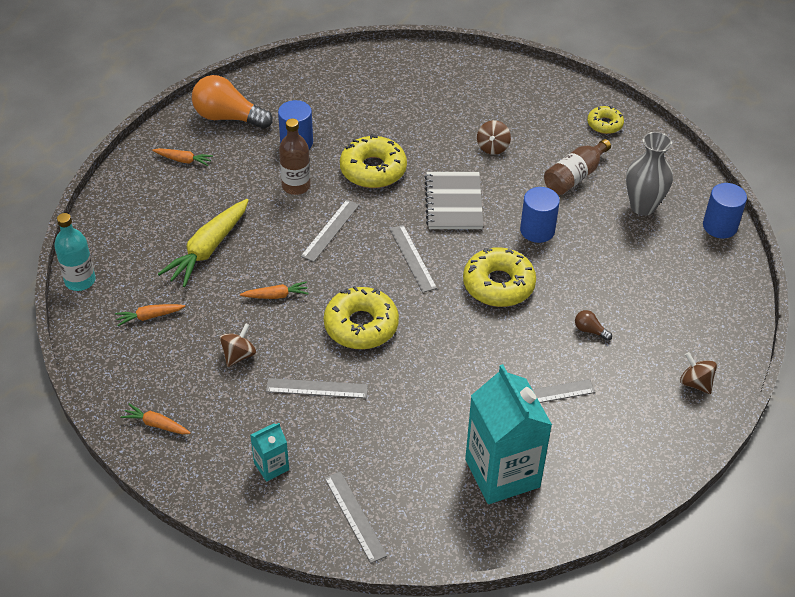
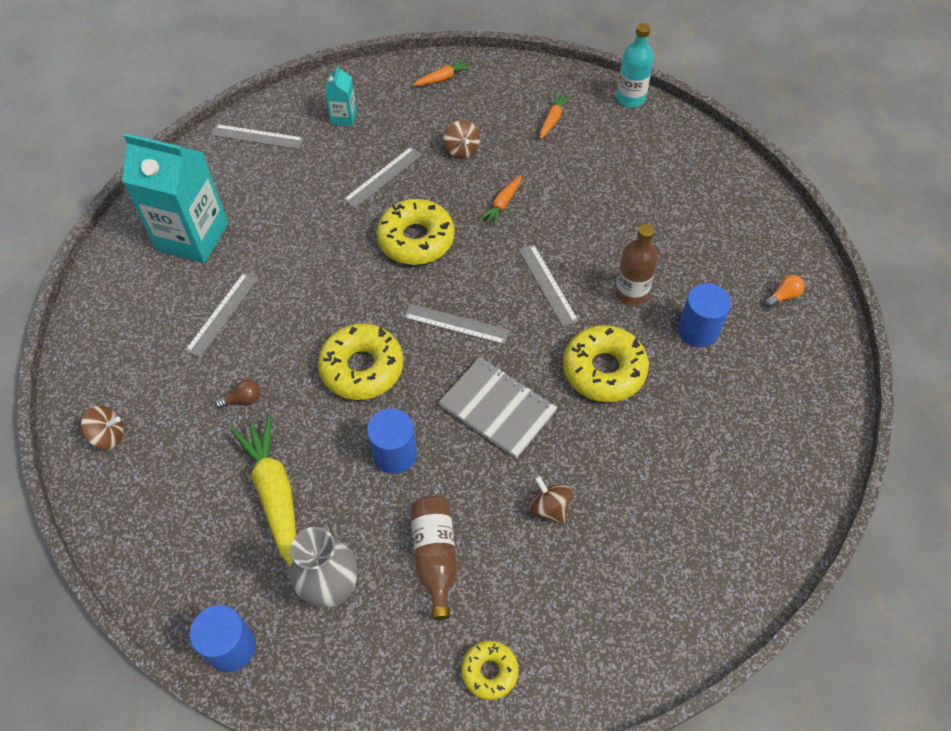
camera: 130 degrees right, 10 degrees up
(183, 160) = (738, 229): orange carrot -> none
(208, 249) = (599, 189): yellow carrot -> yellow carrot (274, 494)
(228, 117) = (783, 296): orange light bulb -> orange light bulb, size x0.42

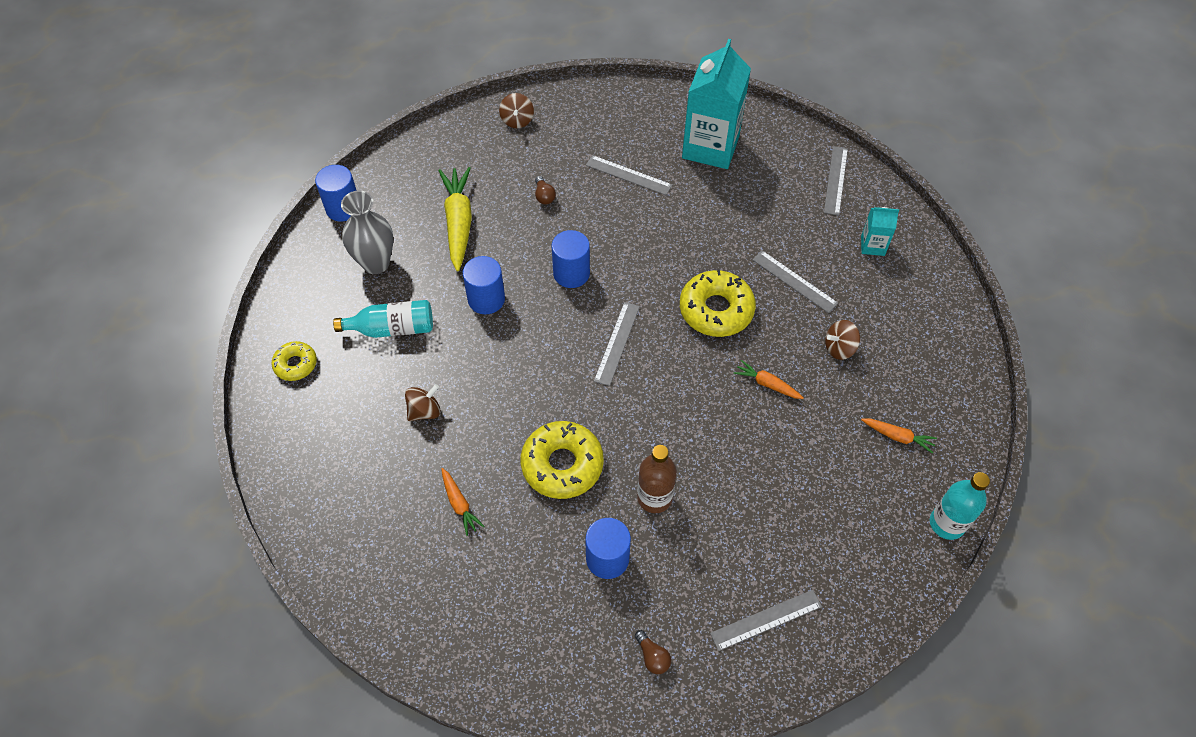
camera: 90 degrees right, 0 degrees up
(274, 494) = (458, 223): yellow carrot -> yellow carrot turned 75 degrees counterclockwise
(362, 368) = (571, 273): yellow donut -> blue cylinder
(435, 557) = (392, 328): brown bottle -> turquoise bottle
(442, 78) = (945, 330): orange carrot -> orange carrot (459, 504)
(497, 408) = (525, 375): grey notebook -> none
(547, 284) = (664, 421): grey ruler -> grey ruler (766, 620)
(783, 296) = (652, 657): orange light bulb -> brown light bulb

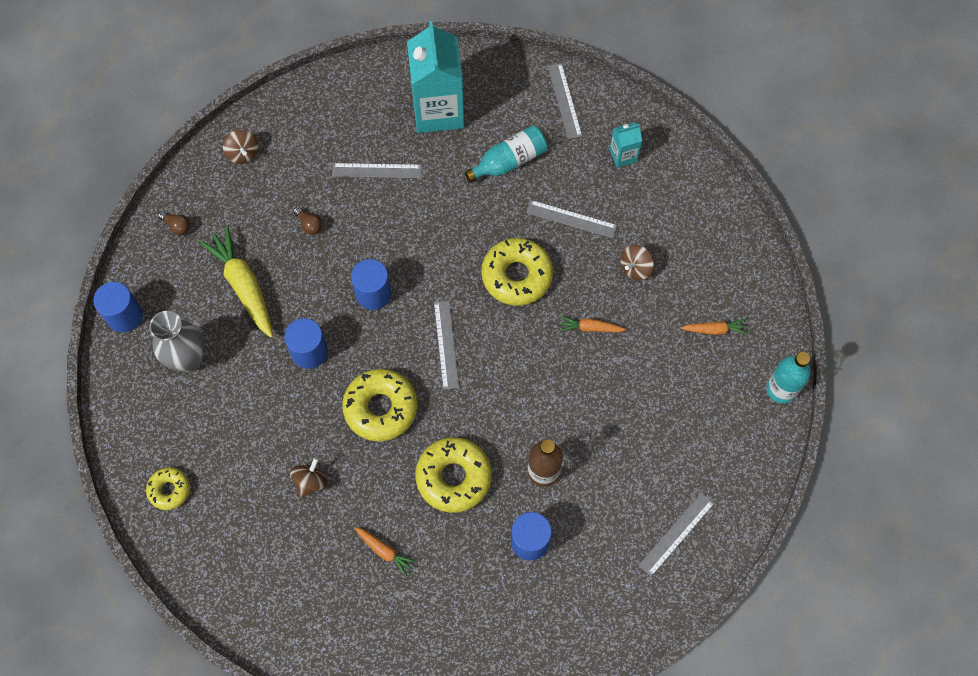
camera: 25 degrees left, 10 degrees up
(392, 328) = (239, 417): turquoise bottle -> turquoise bottle (509, 161)
(525, 373) = (380, 408): none -> yellow donut
(652, 657) = (602, 605): brown light bulb -> brown light bulb (177, 226)

